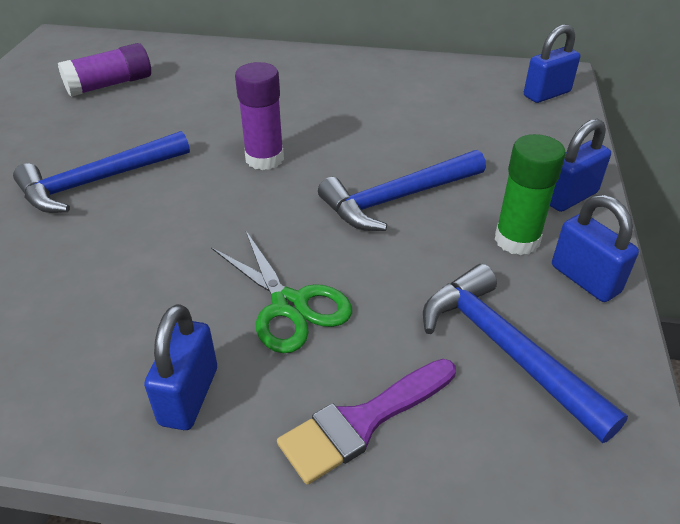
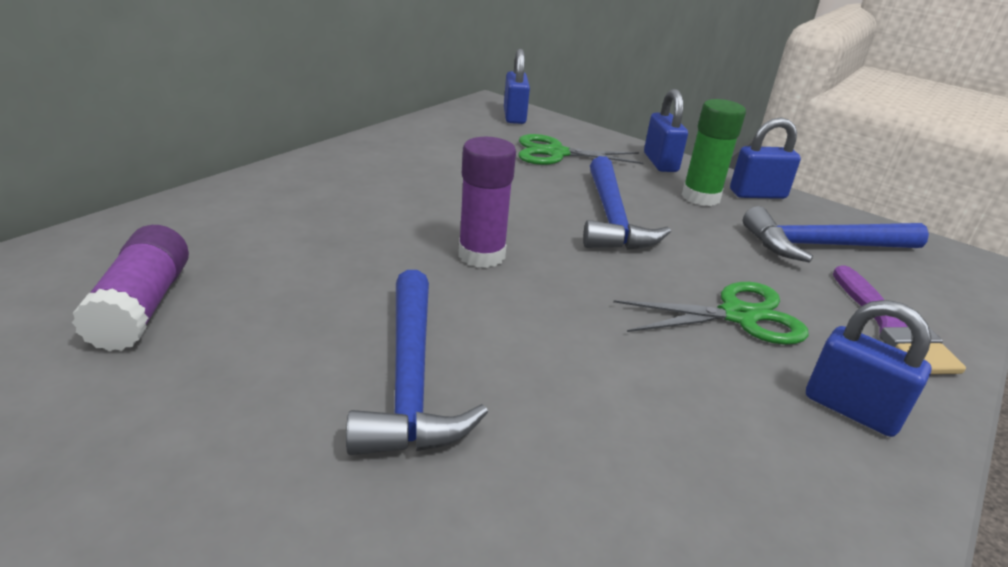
camera: 65 degrees left, 10 degrees down
(495, 137) = (556, 153): none -> green scissors

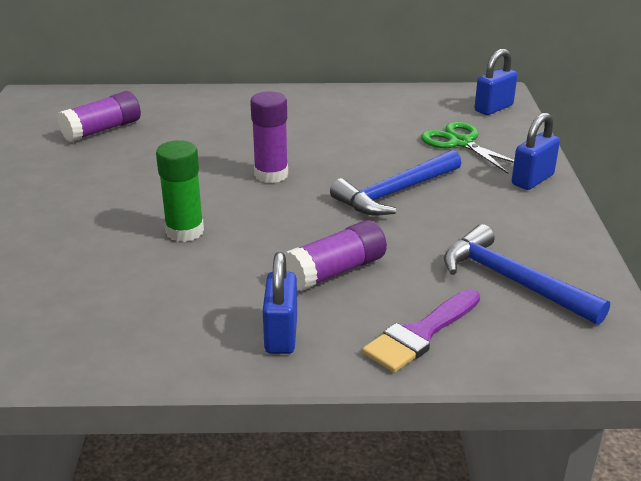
camera: 55 degrees right, 0 degrees up
(411, 379) = (131, 203): blue hammer -> none
(700, 197) = (499, 212): green glue stick -> green glue stick (185, 231)
(738, 316) = (335, 271): green scissors -> purple glue stick
(757, 194) = (558, 232): blue padlock -> none

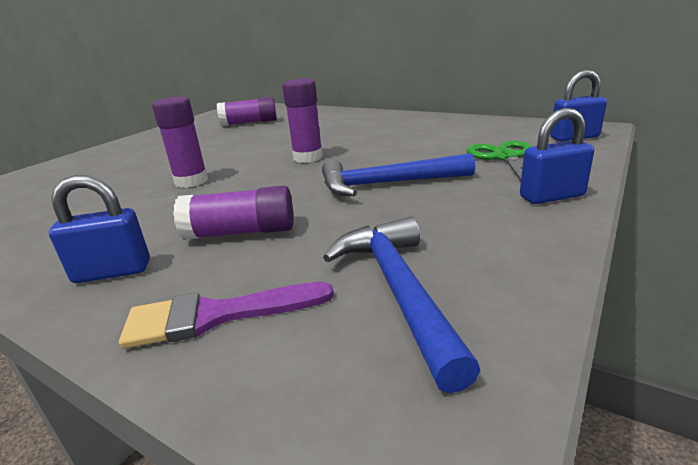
camera: 35 degrees right, 5 degrees down
(185, 231) = (191, 181): green glue stick -> purple glue stick
(281, 334) = (112, 272): blue padlock -> blue padlock turned 45 degrees clockwise

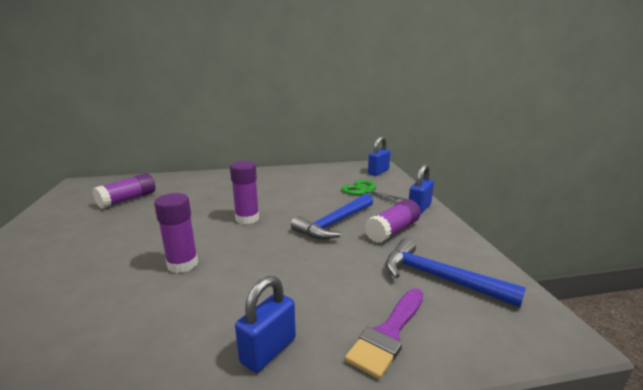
camera: 45 degrees left, 5 degrees down
(240, 232) = (305, 284): purple glue stick -> purple glue stick (392, 231)

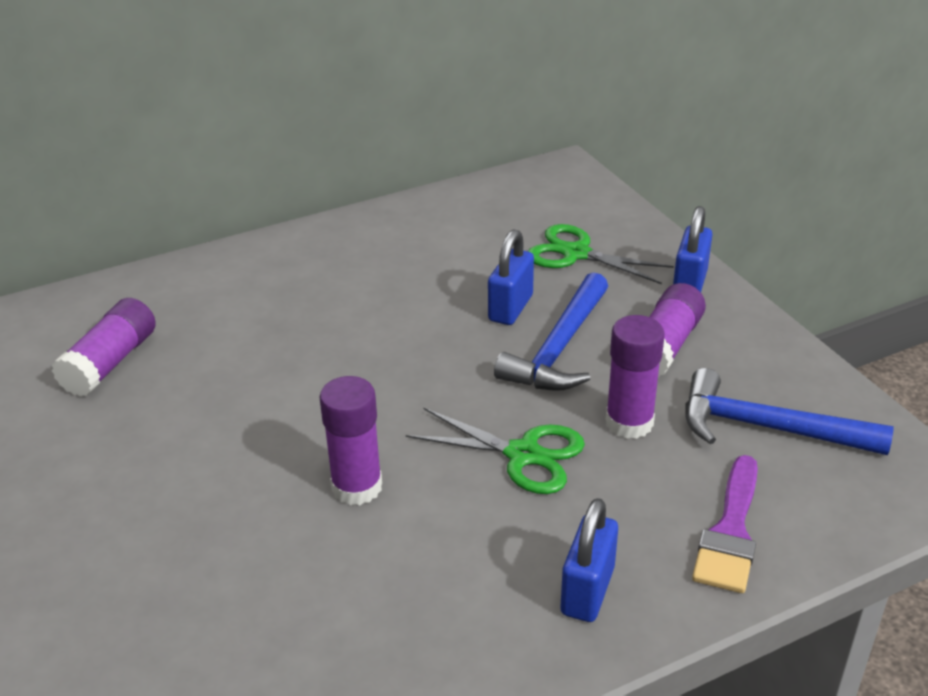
camera: 15 degrees left, 15 degrees up
(247, 218) = (394, 367): purple glue stick -> purple glue stick (629, 422)
(282, 265) = (523, 455): none -> green scissors
(378, 172) = (575, 192): blue padlock -> blue padlock (510, 308)

